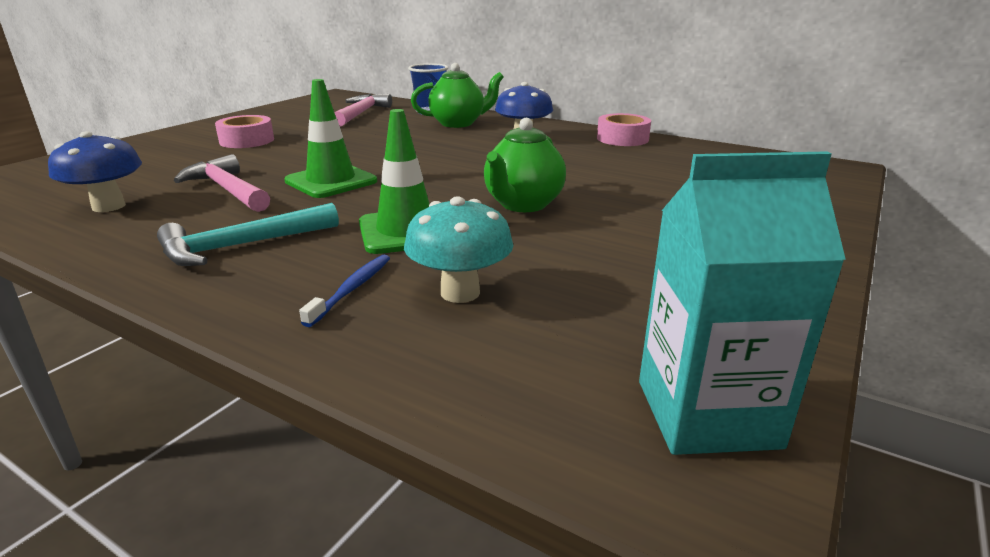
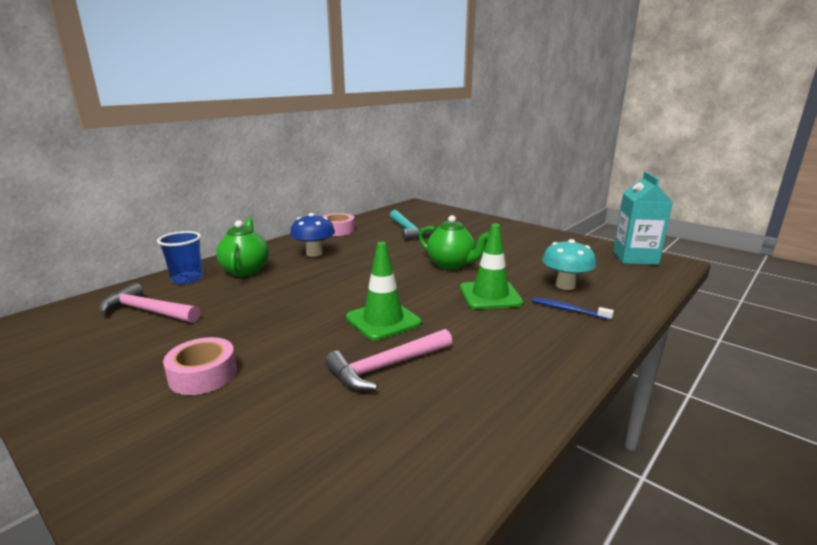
camera: 80 degrees left, 5 degrees down
(109, 206) = (415, 433): blue mushroom -> none
(242, 246) = (513, 347): turquoise hammer -> turquoise hammer (408, 230)

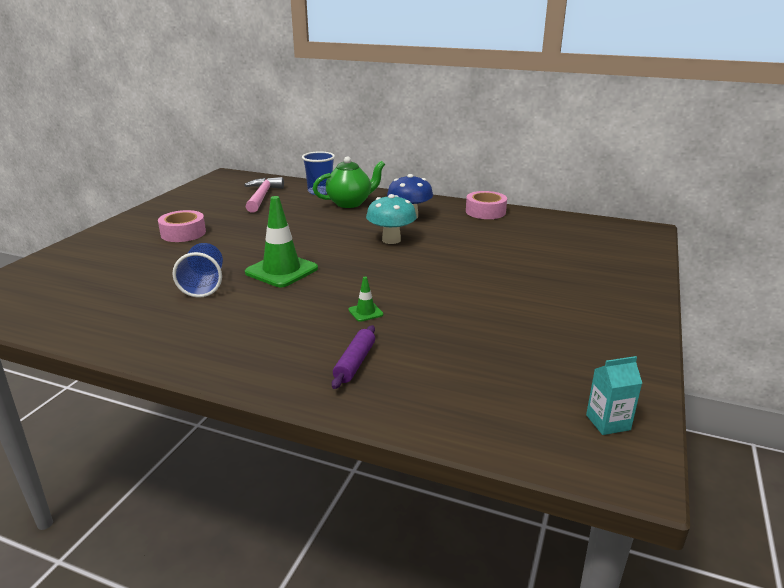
camera: 70 degrees right, 5 degrees up
(386, 367) = (204, 285): pink hammer -> blue cup
(408, 230) = (528, 243): turquoise hammer -> none
(451, 265) = (438, 281): green teapot -> none
(490, 295) = (365, 312): green traffic cone -> green traffic cone, size x0.45
(565, 286) = (429, 358): turquoise mushroom -> turquoise mushroom (391, 240)
(568, 310) = (355, 363): blue toothbrush -> purple rolling pin
(635, 258) = (608, 422): turquoise carton -> turquoise carton, size x0.50

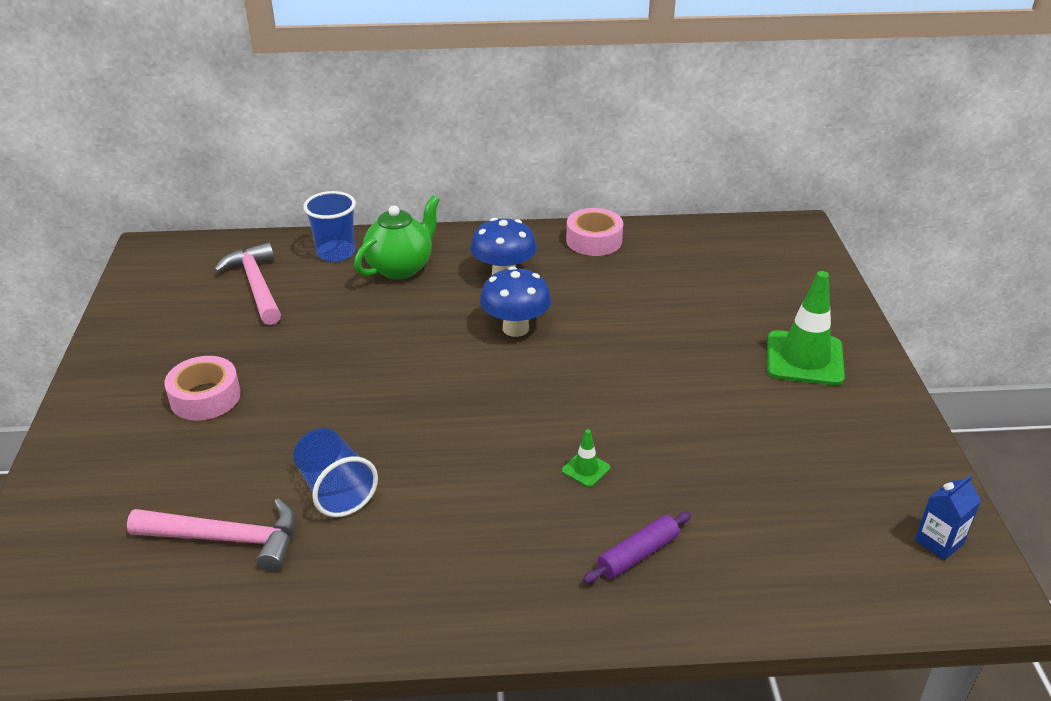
camera: 25 degrees left, 10 degrees up
(123, 291) = (227, 539): none -> pink hammer
(281, 270) = (418, 429): green traffic cone -> green traffic cone (804, 358)
(355, 363) = (637, 554): purple rolling pin -> purple rolling pin turned 60 degrees clockwise
(391, 240) = (515, 328): turquoise mushroom -> blue mushroom
(608, 422) = (939, 542): turquoise carton -> blue carton

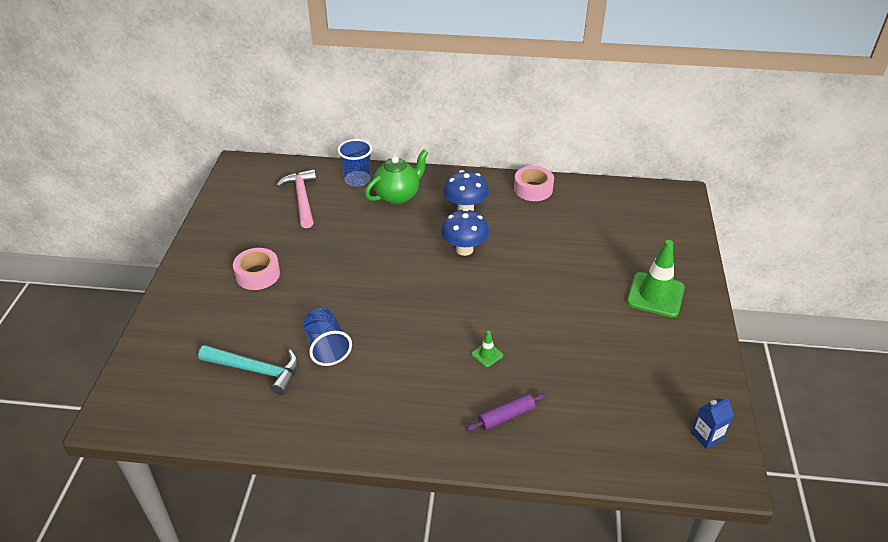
camera: 10 degrees right, 5 degrees up
(227, 539) = (256, 370): pink hammer -> turquoise hammer

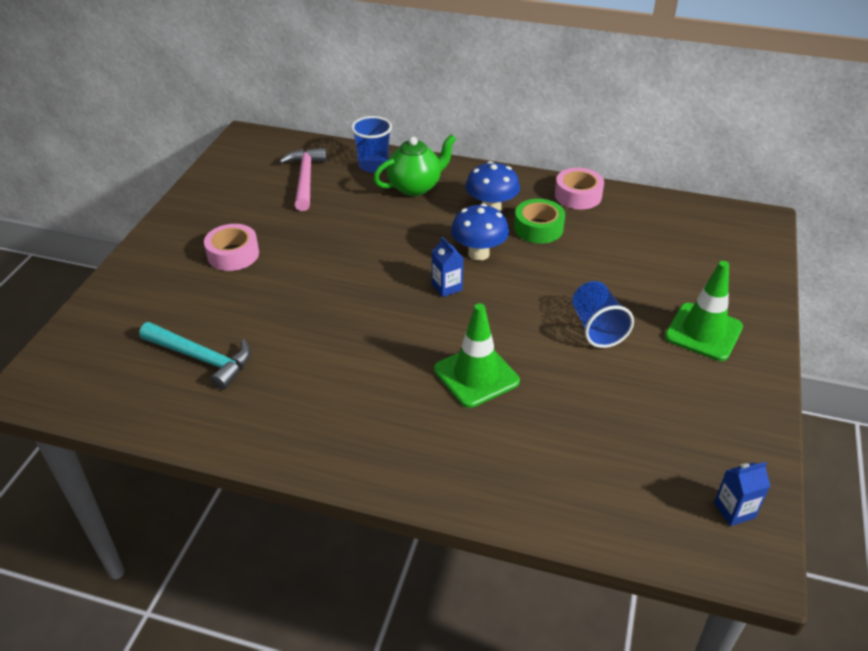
camera: 10 degrees right, 0 degrees up
(327, 347) = (289, 343): blue cup -> blue cup (597, 328)
(445, 282) = (447, 287): none -> blue carton
(487, 354) = (476, 375): green traffic cone -> green traffic cone, size x2.23
(506, 416) = (482, 450): purple rolling pin -> none
(507, 221) = (538, 228): none -> green tape

